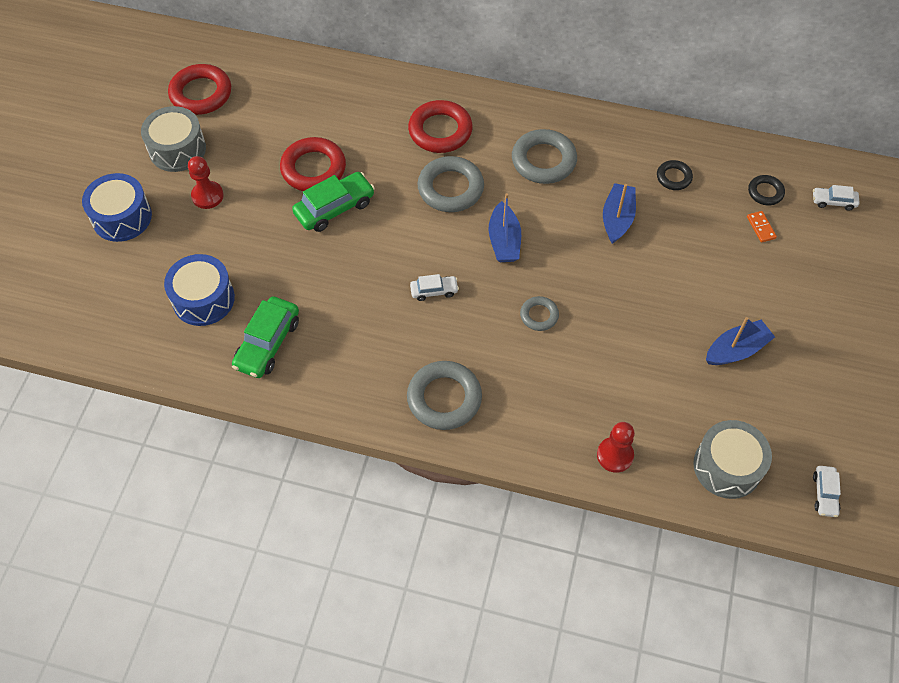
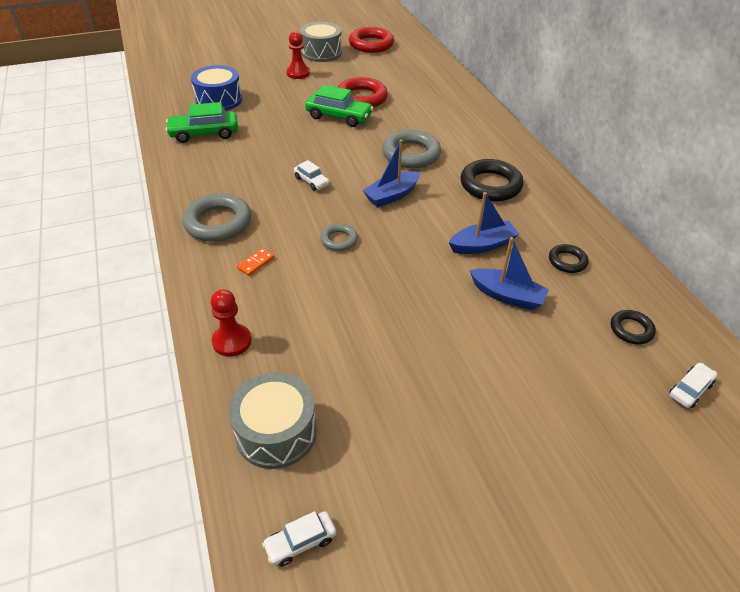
camera: 55 degrees right, 15 degrees down
(122, 217) = (253, 55): blue drum -> none
(440, 131) = (455, 131): red ring -> none
(543, 160) = (490, 185): grey ring -> black ring
(736, 350) = (422, 383): blue boat -> blue boat (507, 296)
(761, 227) = (586, 343): orange domino -> orange domino (256, 263)
(833, 201) = (690, 390): white car -> white car turned 75 degrees clockwise

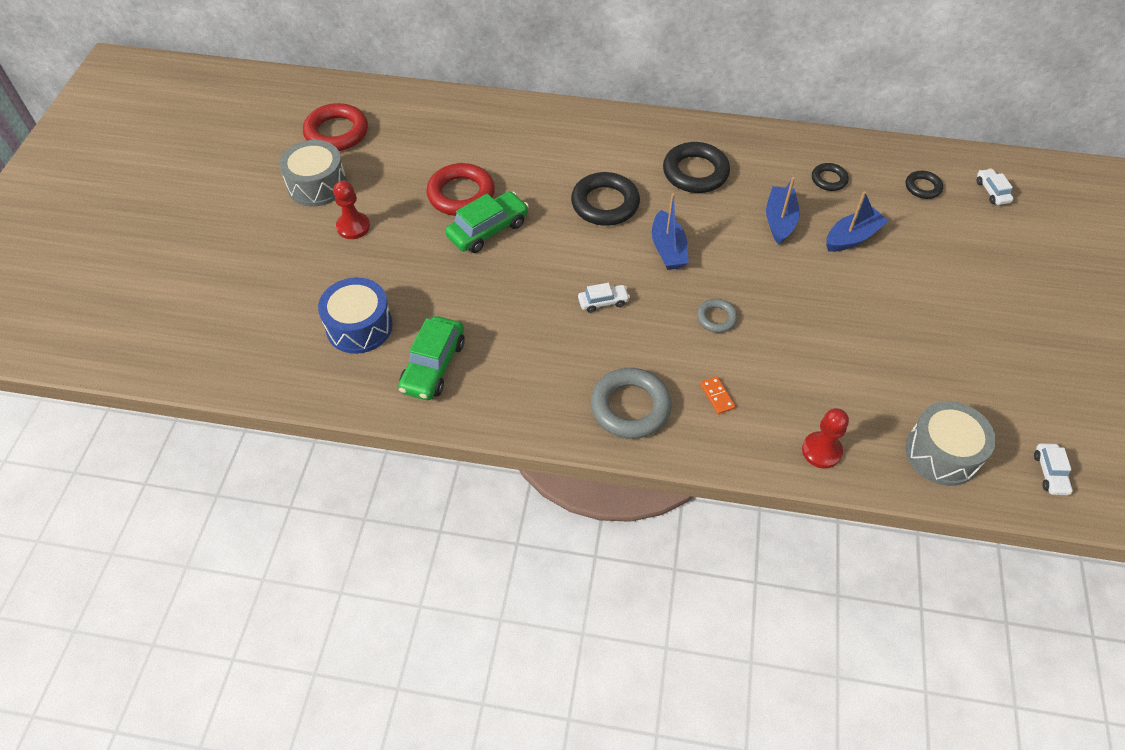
camera: 60 degrees left, 10 degrees up
(411, 154) = (605, 204): grey ring -> black ring

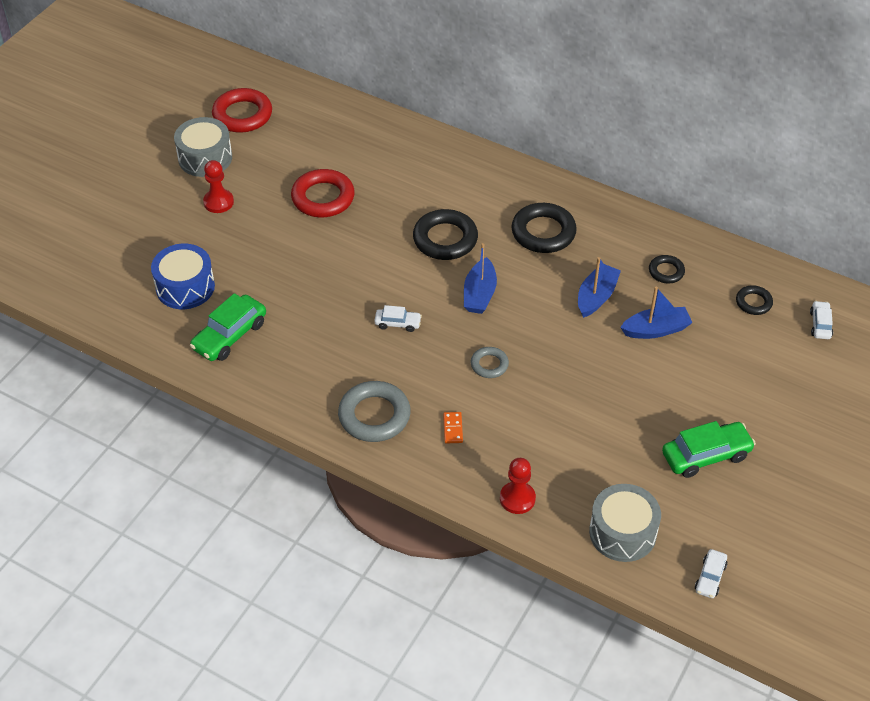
camera: 20 degrees right, 5 degrees down
(488, 230) = (330, 235): green car -> green car (706, 455)

